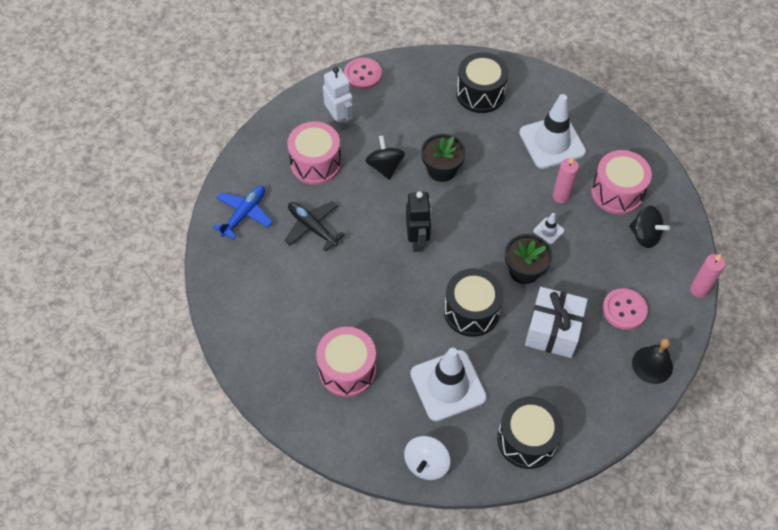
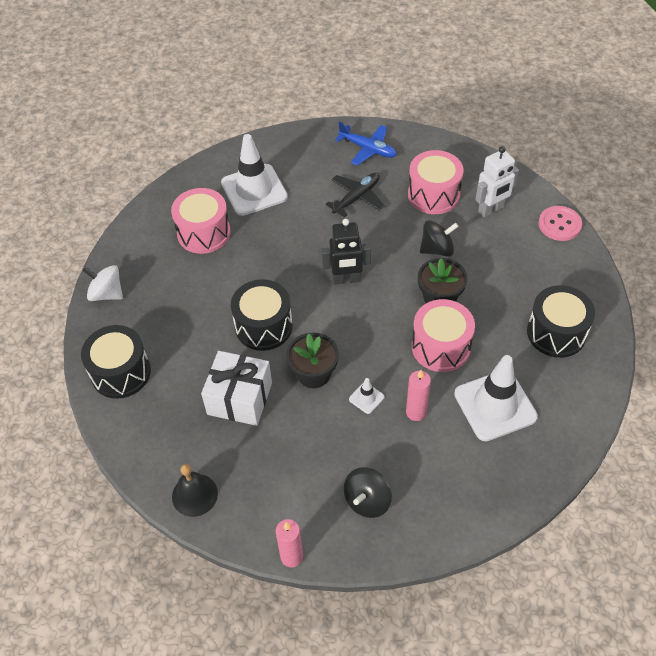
camera: 90 degrees right, 5 degrees down
(448, 385) = (183, 308): white traffic cone -> white traffic cone (254, 190)
(617, 192) = (428, 473): pink drum -> pink drum (441, 347)
(624, 310) = (264, 470): pink button -> none

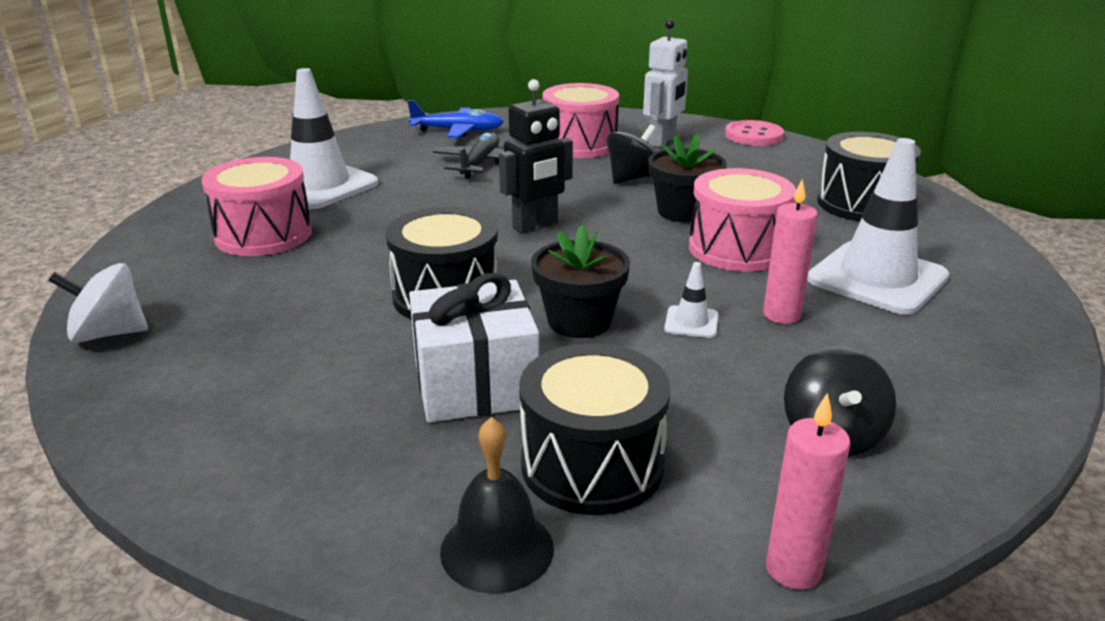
camera: 30 degrees left, 25 degrees down
(121, 372) = (197, 421): black drum -> black drum (592, 465)

